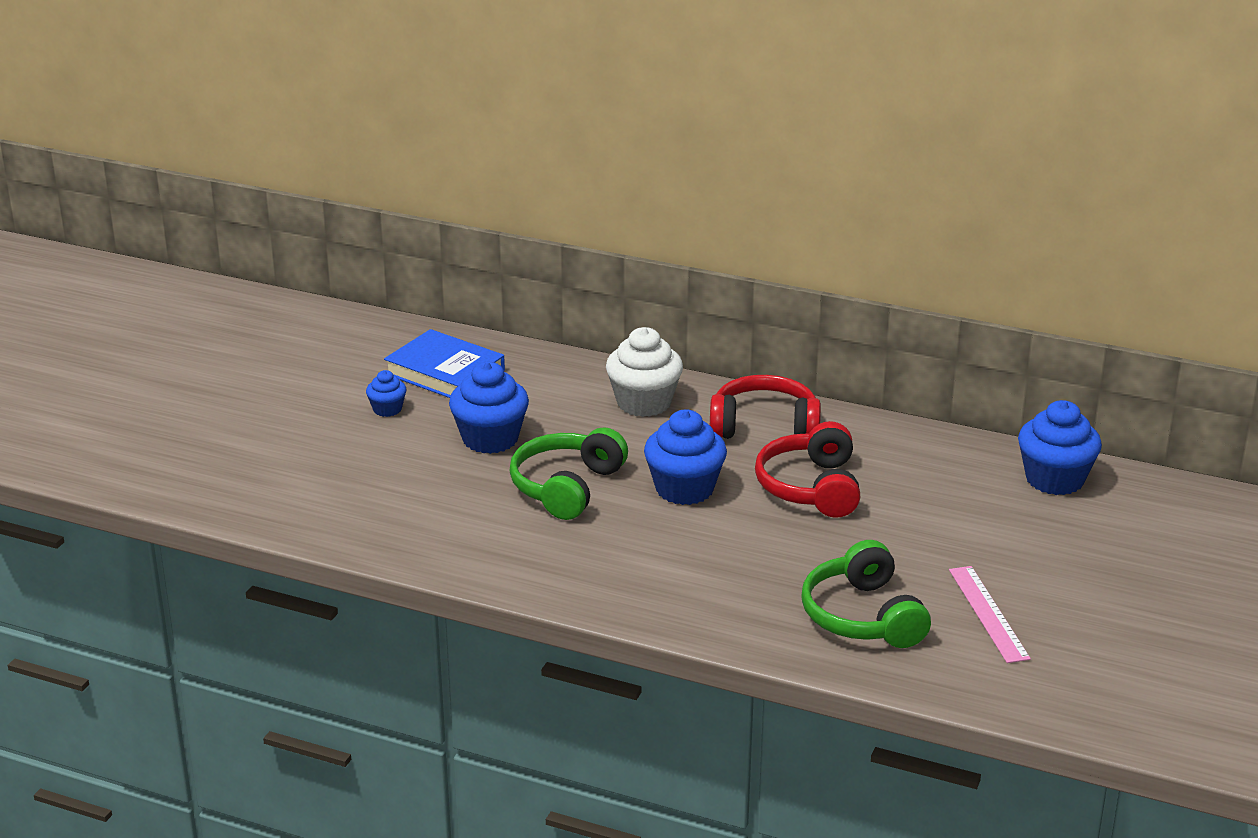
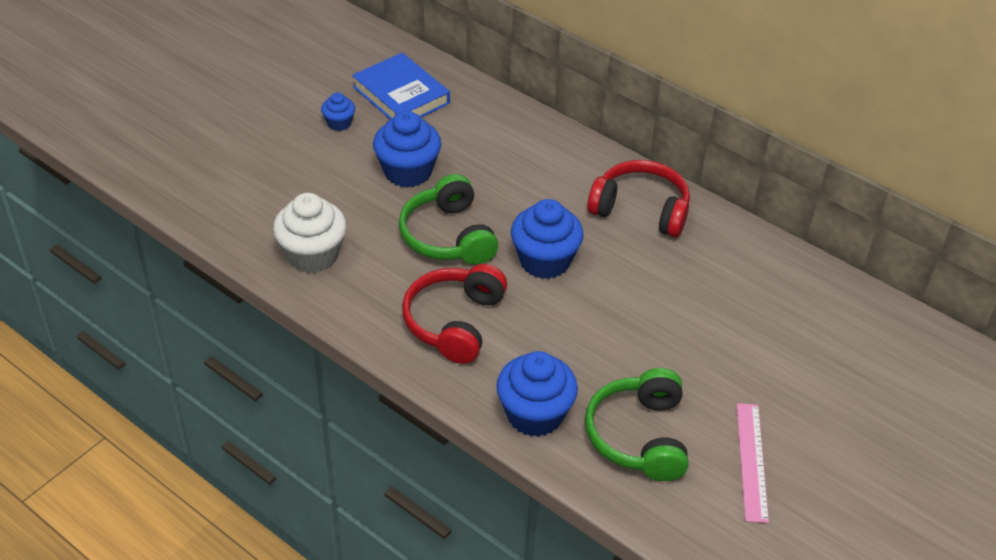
camera: 15 degrees right, 15 degrees up
(566, 487) = (448, 236): green headphones -> green headphones turned 60 degrees counterclockwise
(644, 403) = (549, 162): white cupcake -> white cupcake (312, 255)
(811, 487) = (653, 284): red headphones -> red headphones (454, 322)
(1054, 479) = (874, 326): blue cupcake -> blue cupcake (534, 414)

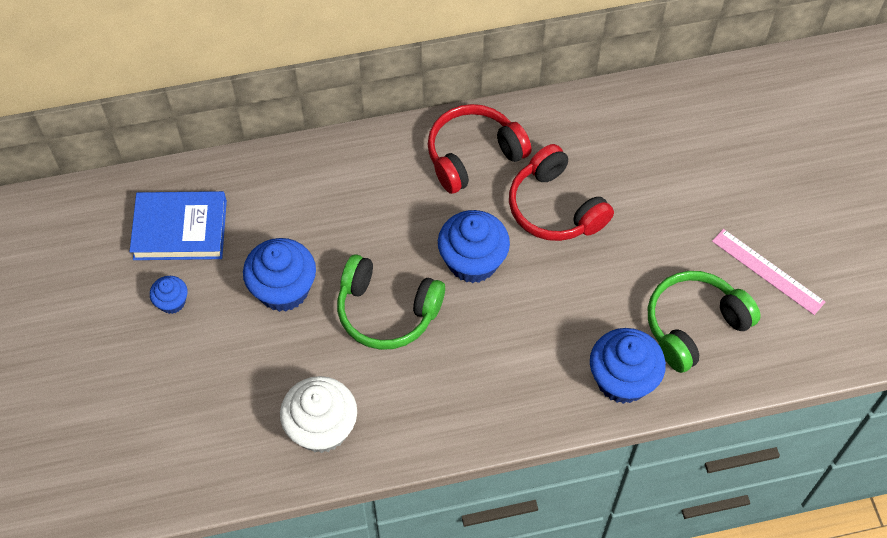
camera: 50 degrees left, 15 degrees up
(454, 322) = (486, 371): red headphones -> red headphones (555, 208)
(639, 436) = (694, 325): green headphones -> green headphones turned 105 degrees clockwise

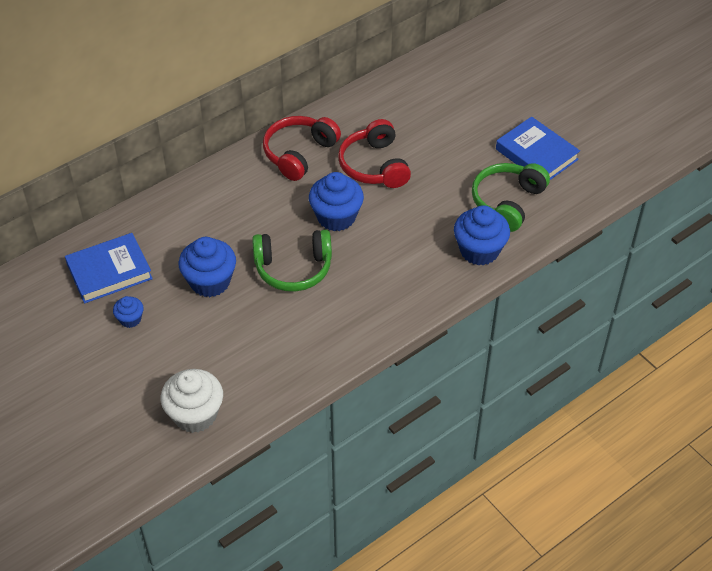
camera: 25 degrees left, 10 degrees down
(322, 428) = (289, 356): white cupcake -> white cupcake (195, 414)
(555, 208) = (374, 166): red headphones -> red headphones turned 45 degrees clockwise
(767, 271) = (536, 154): pink ruler -> blue book

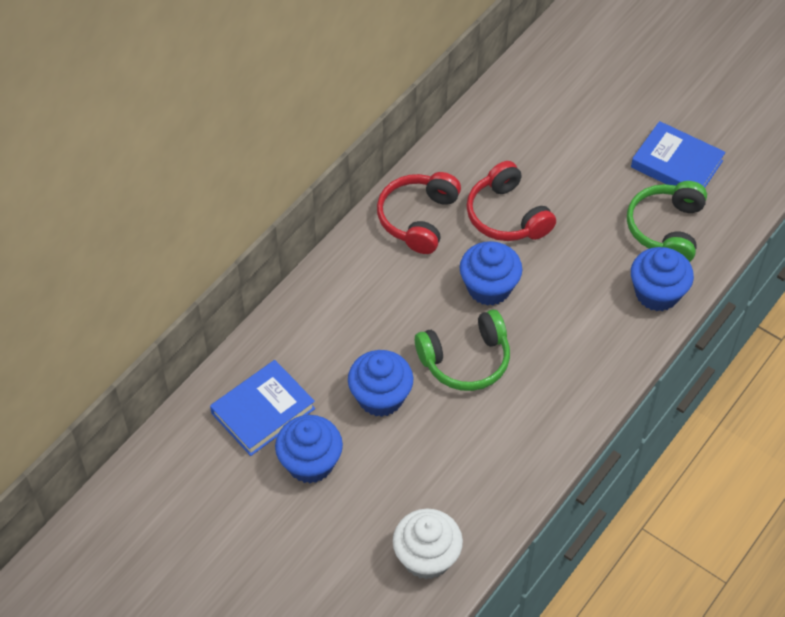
camera: 15 degrees left, 5 degrees up
(130, 319) = (310, 463): blue cupcake -> blue cupcake, size x1.92

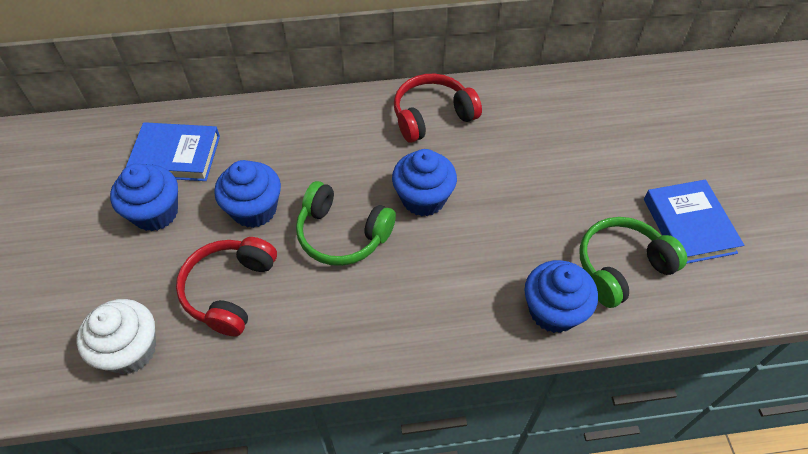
camera: 45 degrees right, 0 degrees up
(507, 216) = (499, 160): red headphones -> red headphones (230, 290)

